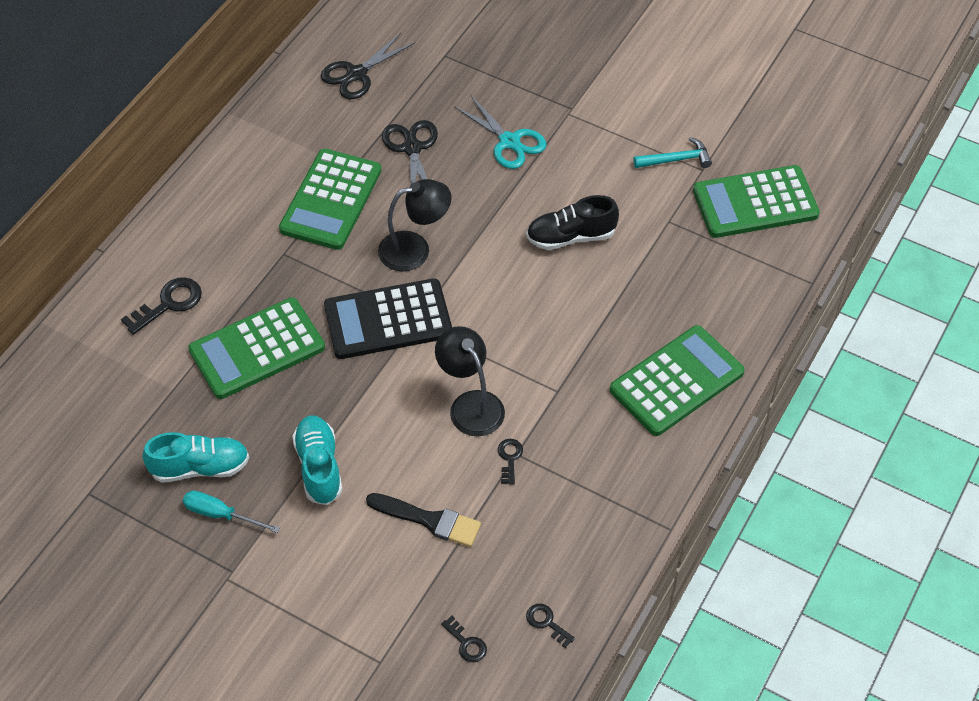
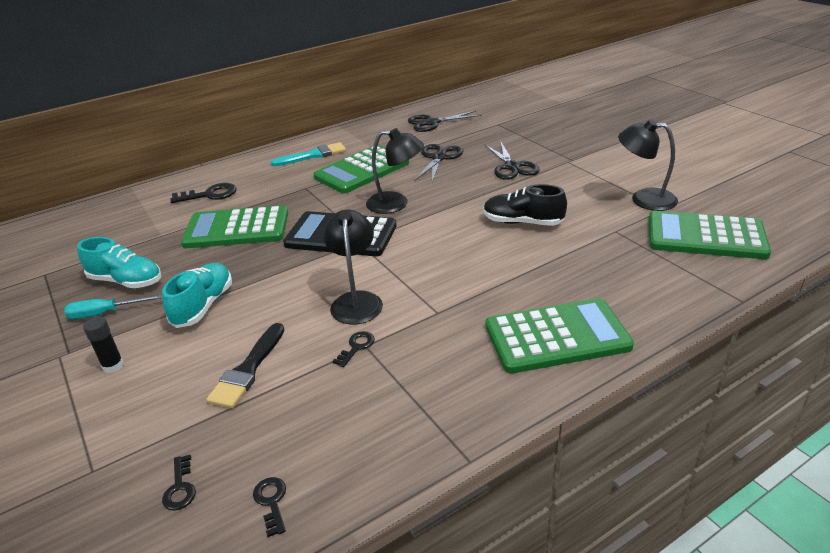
camera: 30 degrees right, 20 degrees down
(221, 514) = (105, 313): turquoise screwdriver -> turquoise screwdriver turned 60 degrees counterclockwise
(244, 188) = (313, 155): none -> turquoise brush
(294, 566) = (113, 365): none -> black glue stick
(429, 520) = (248, 370): black brush -> black brush turned 60 degrees clockwise
(509, 142) = (512, 167): turquoise scissors -> black scissors
(676, 159) = (644, 199): turquoise hammer -> black lamp

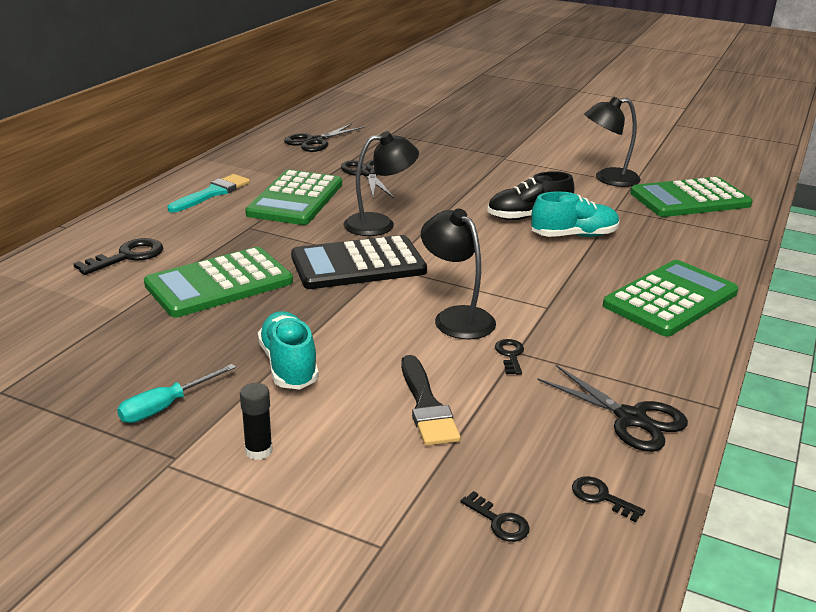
camera: 35 degrees left, 5 degrees down
(126, 281) = (144, 368): turquoise shoe -> turquoise shoe (574, 236)
(512, 167) = (456, 171): black scissors -> black scissors (631, 419)

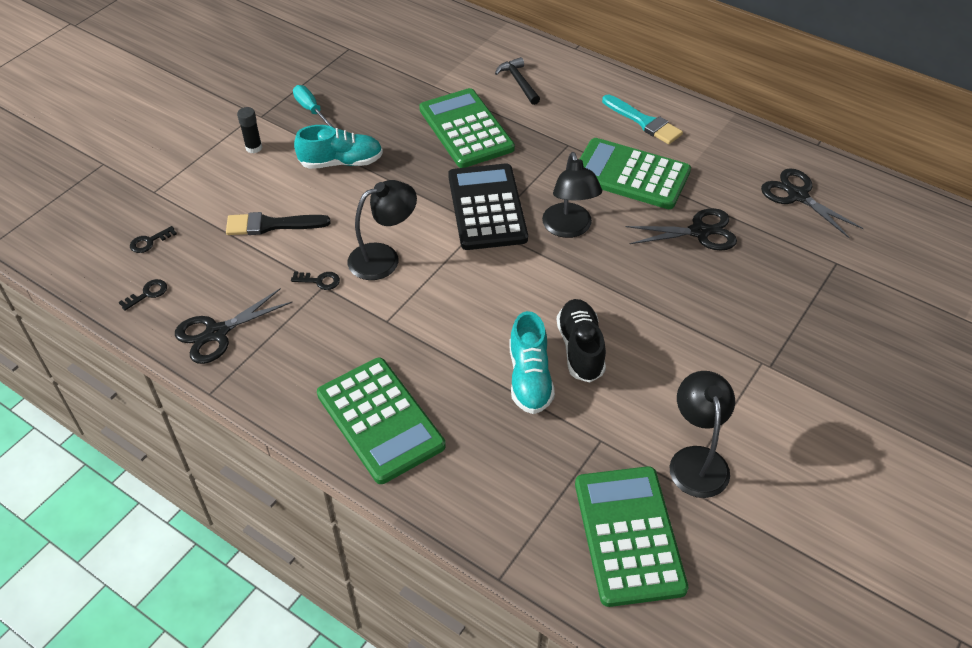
camera: 100 degrees right, 20 degrees up
(127, 256) = (518, 82): black key -> black hammer

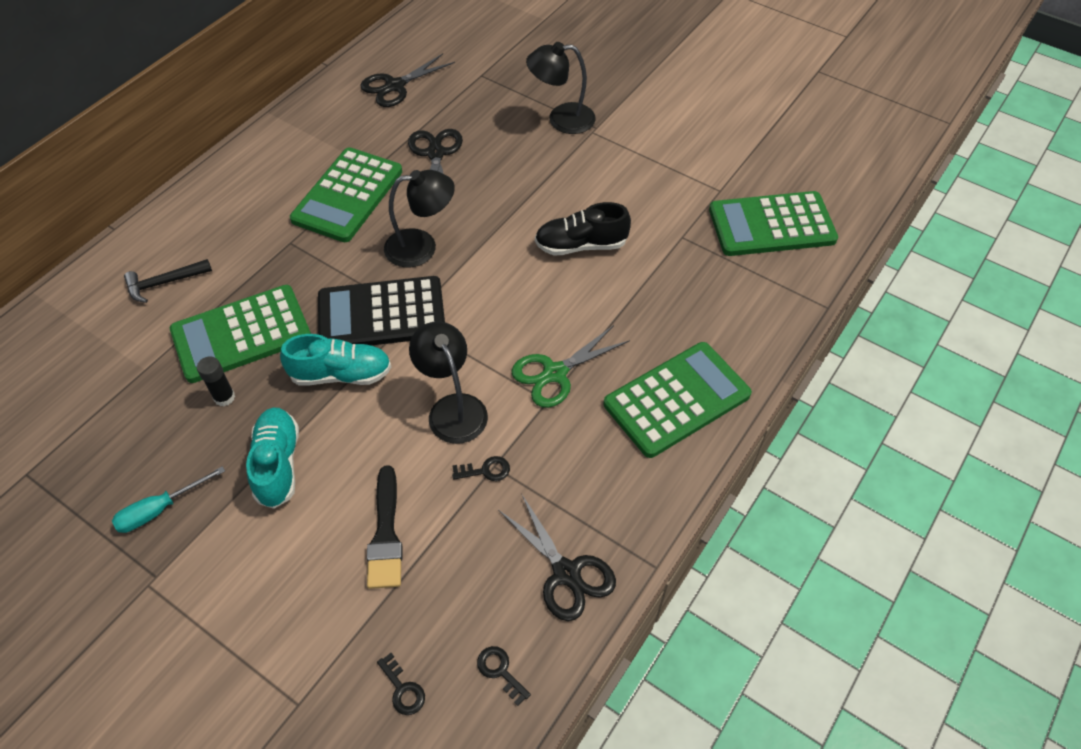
camera: 90 degrees left, 5 degrees up
(254, 148) = (225, 577): black glue stick -> black glue stick (224, 397)
(319, 281) = (486, 470): black key -> black key turned 75 degrees clockwise
(417, 326) = (555, 373): none -> green scissors
(529, 378) = (617, 283): turquoise shoe -> turquoise shoe (341, 374)
(644, 122) = (266, 179): turquoise brush -> none
(696, 460) = (695, 180): black lamp -> black lamp (561, 119)

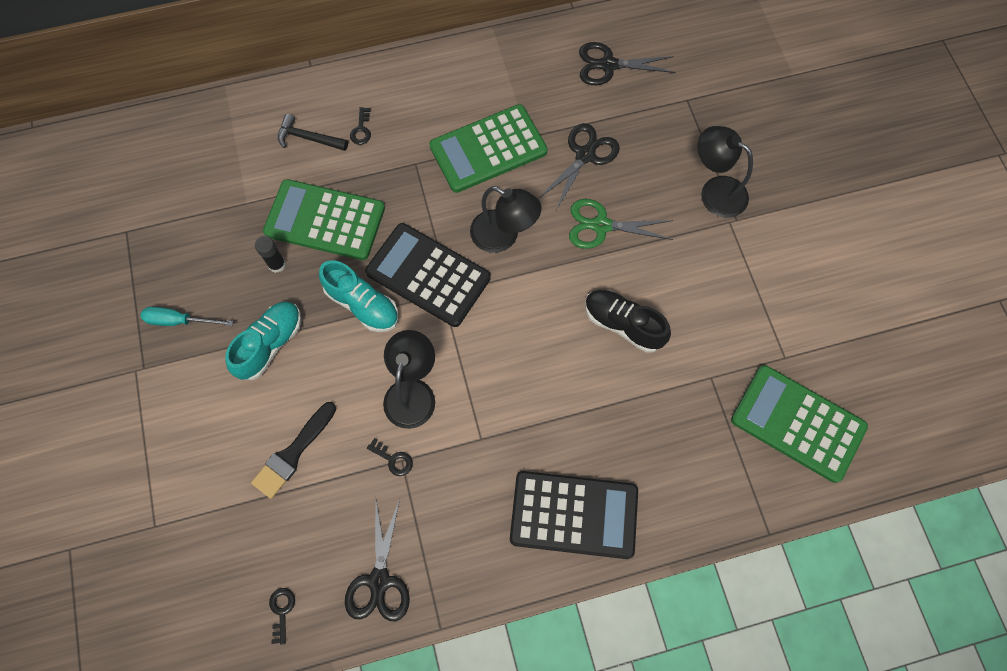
camera: 40 degrees right, 15 degrees up
(403, 689) = (217, 570): black key -> black key (361, 129)
(555, 373) = (506, 421): green scissors -> green scissors (601, 225)
(677, 399) = (574, 515): green calculator -> black calculator

